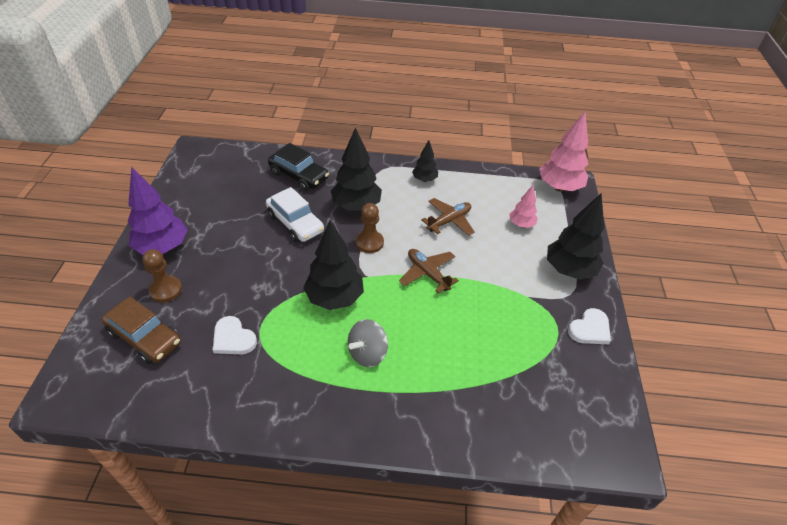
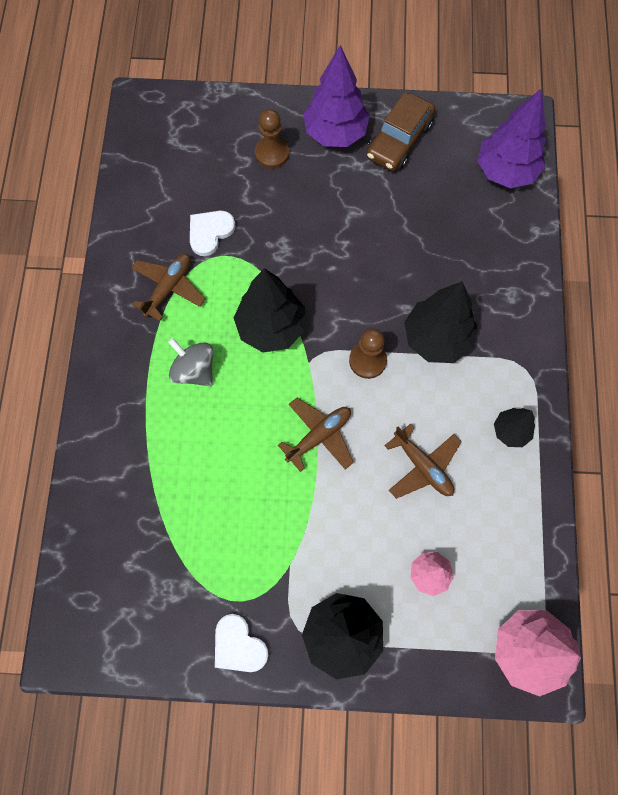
camera: 90 degrees right, 25 degrees up
(145, 337) = (208, 152): brown car -> brown car (399, 140)
(233, 161) = (505, 171): none -> purple tree
(283, 372) = (168, 288): none -> brown plane
(295, 223) = (393, 267): white car -> none
(299, 175) = (489, 257): black car -> none

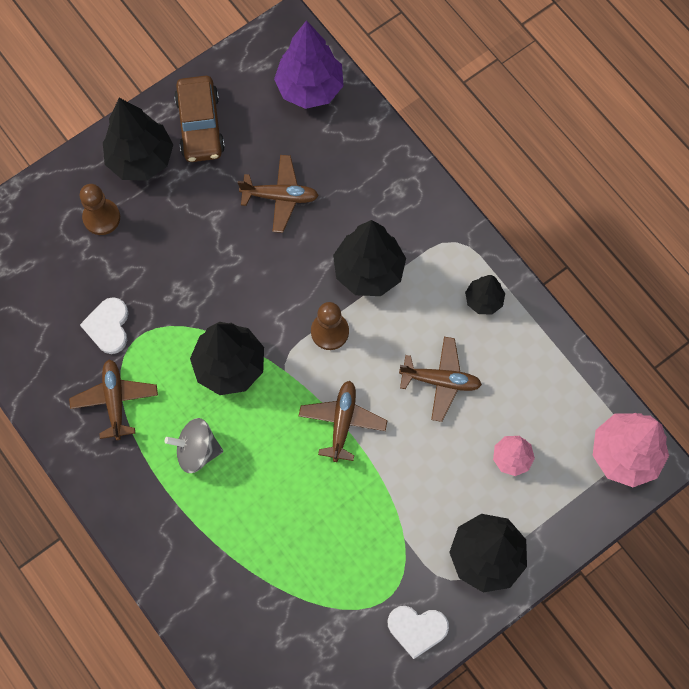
camera: 40 degrees left, 0 degrees up
(335, 133) = (141, 159): purple tree -> black tree
(415, 233) = (280, 196): none -> brown plane

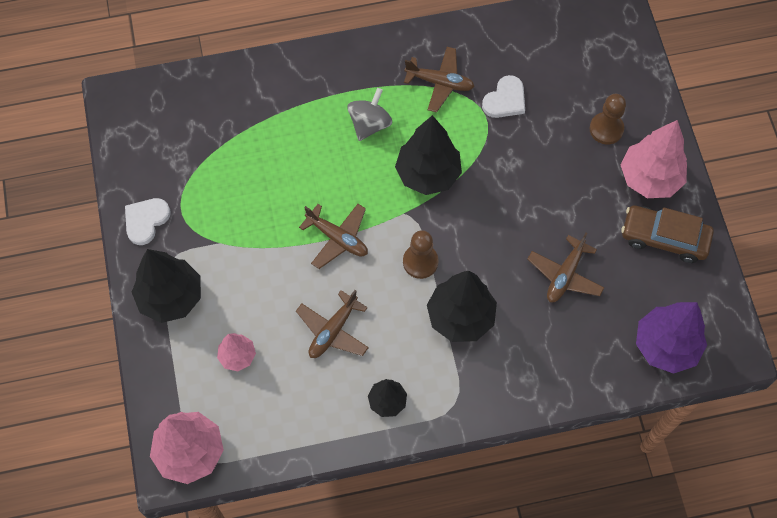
camera: 115 degrees right, 5 degrees down
(108, 326) = (505, 100): white heart -> white heart turned 105 degrees clockwise
(141, 159) = (649, 178): black tree -> pink tree

